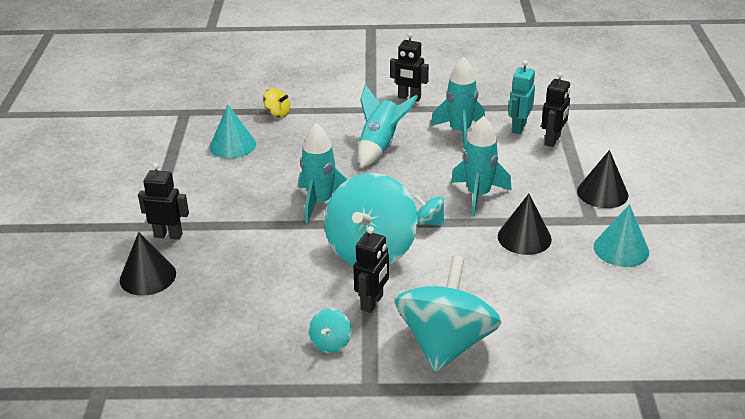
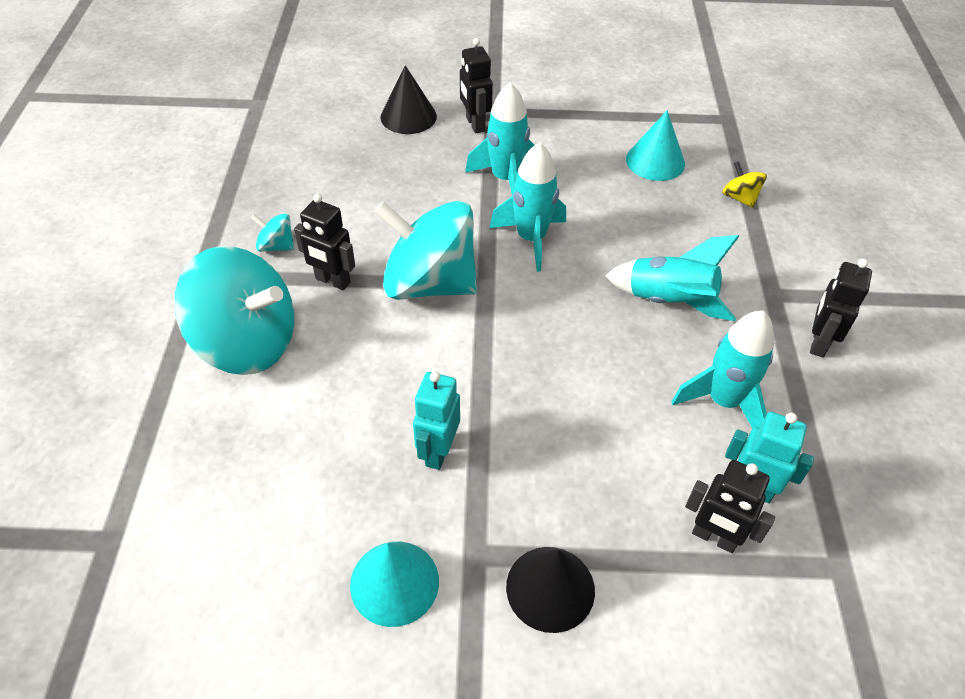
camera: 90 degrees right, 15 degrees up
(168, 235) = (475, 124): black robot -> black robot turned 150 degrees clockwise
(277, 113) = (739, 198): yellow spinning top -> yellow spinning top turned 120 degrees clockwise
(429, 222) = (482, 344): turquoise spinning top -> none
(478, 195) = (545, 407): turquoise rocket -> turquoise rocket (505, 179)
(524, 237) = (438, 451): black cone -> turquoise robot

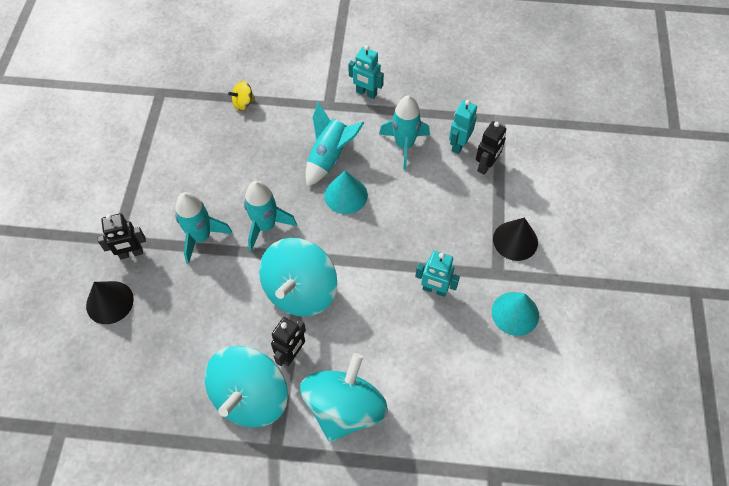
camera: 85 degrees left, 10 degrees up
(276, 246) = (250, 396): turquoise spinning top -> turquoise spinning top, size x2.41
(655, 161) = (198, 142): turquoise cone -> turquoise cone (346, 195)
(818, 342) = (366, 93): black robot -> turquoise robot

